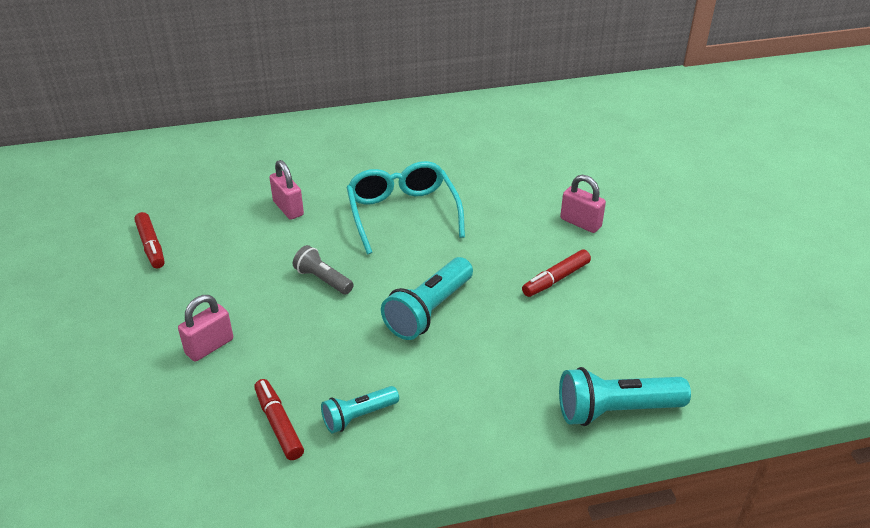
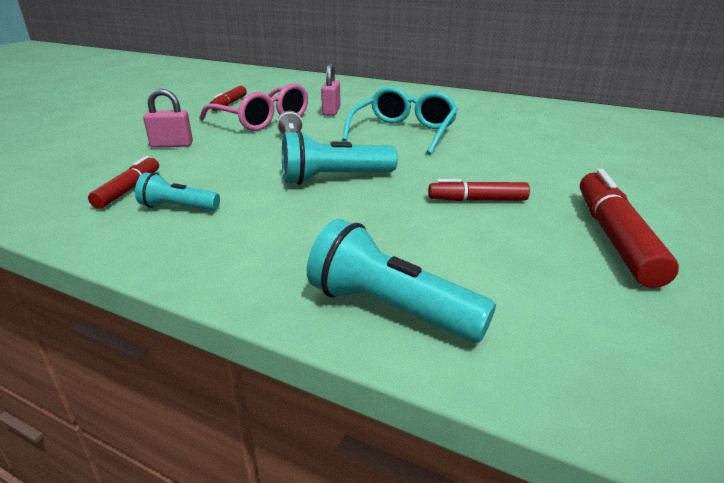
camera: 40 degrees right, 10 degrees down
(239, 258) = (262, 120): none -> pink glasses
(580, 223) = (558, 178): pink padlock -> none
(665, 274) = (614, 238): none -> red marker

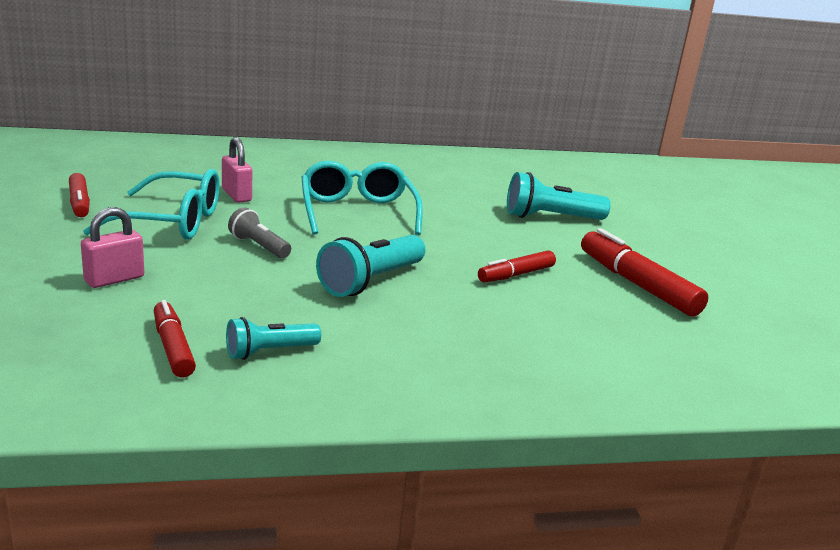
camera: 40 degrees left, 5 degrees down
(262, 120) = (172, 222): pink glasses -> turquoise glasses
(391, 309) = (576, 381): turquoise flashlight -> turquoise flashlight (551, 218)

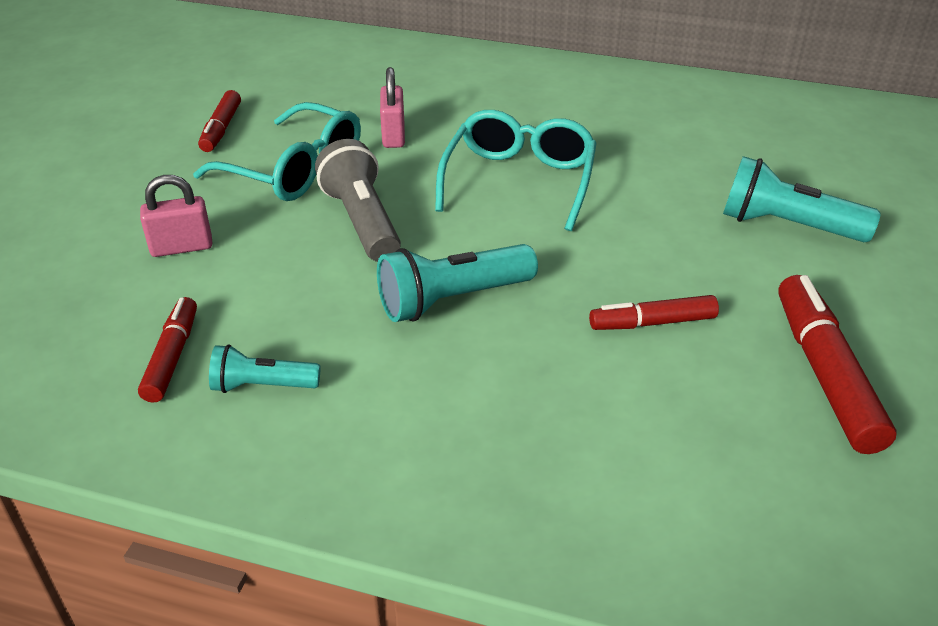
camera: 30 degrees right, 15 degrees up
(259, 246) = (362, 222): grey flashlight -> grey flashlight, size x1.65

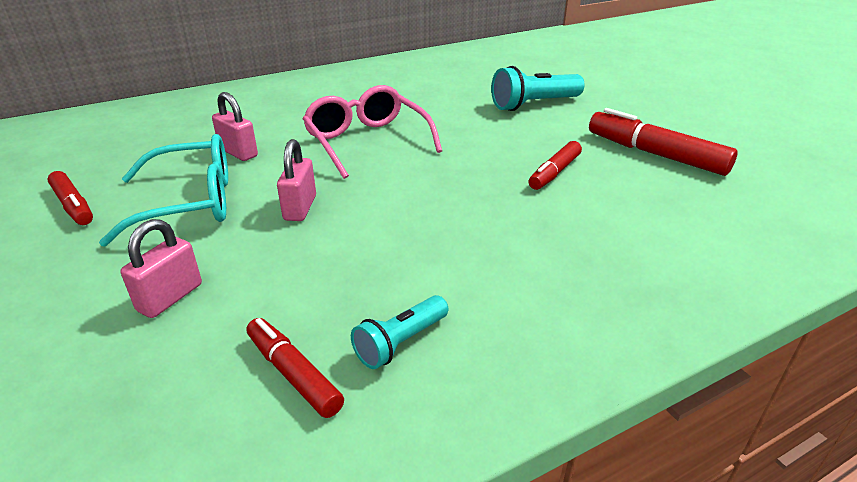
camera: 45 degrees left, 5 degrees down
(362, 222) = (300, 208): grey flashlight -> pink padlock
(453, 300) = (436, 218): turquoise flashlight -> none
(519, 181) = (367, 142): turquoise glasses -> pink glasses

